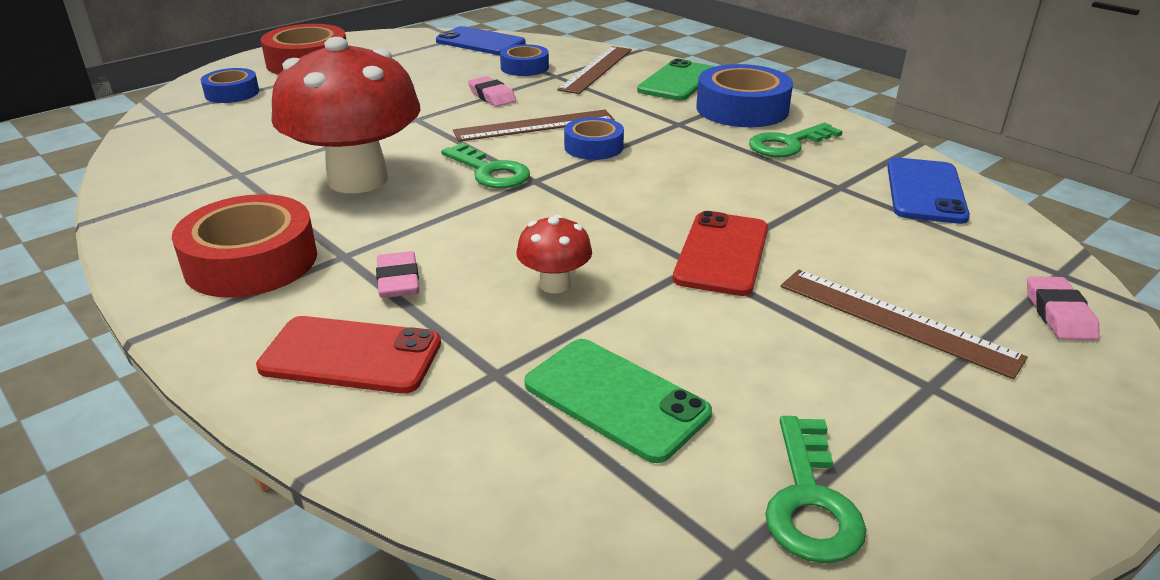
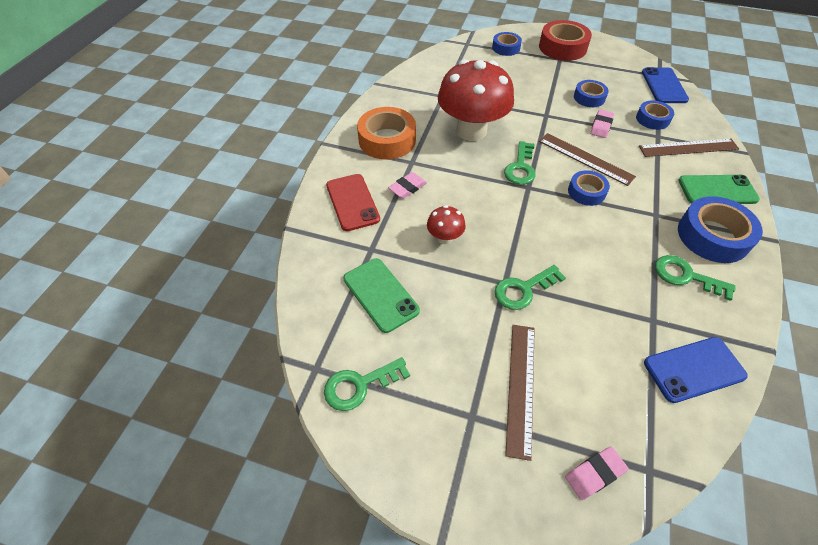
camera: 60 degrees right, 20 degrees up
(251, 261) = (387, 140): red tape -> orange tape
(430, 83) = (589, 98): none -> blue tape
(616, 399) = (380, 294): green phone -> green phone turned 45 degrees counterclockwise
(722, 253) = (523, 289): red phone -> green key

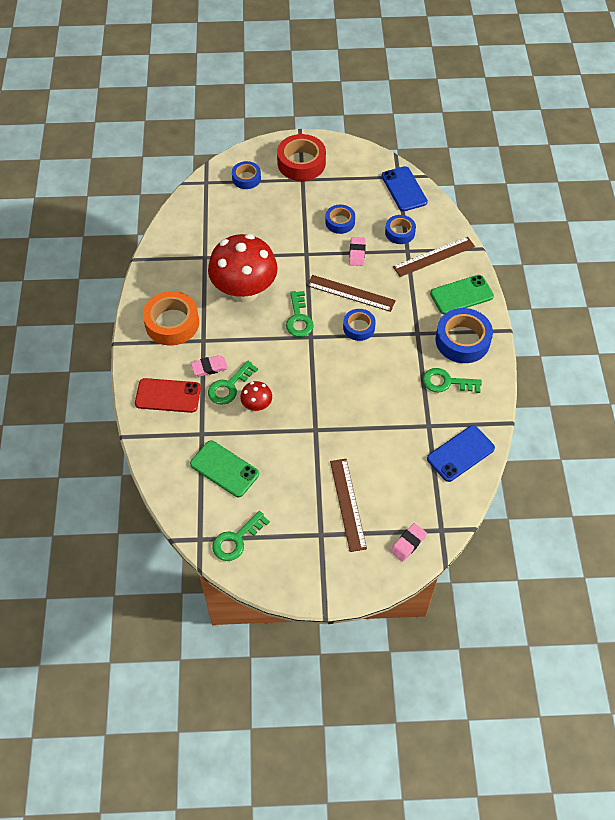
camera: 20 degrees left, 5 degrees up
(352, 202) = (168, 396): red phone -> red phone turned 45 degrees counterclockwise
(407, 188) = (209, 367): pink eraser -> pink eraser turned 45 degrees clockwise
(523, 289) = (331, 430): green key -> green key (229, 386)

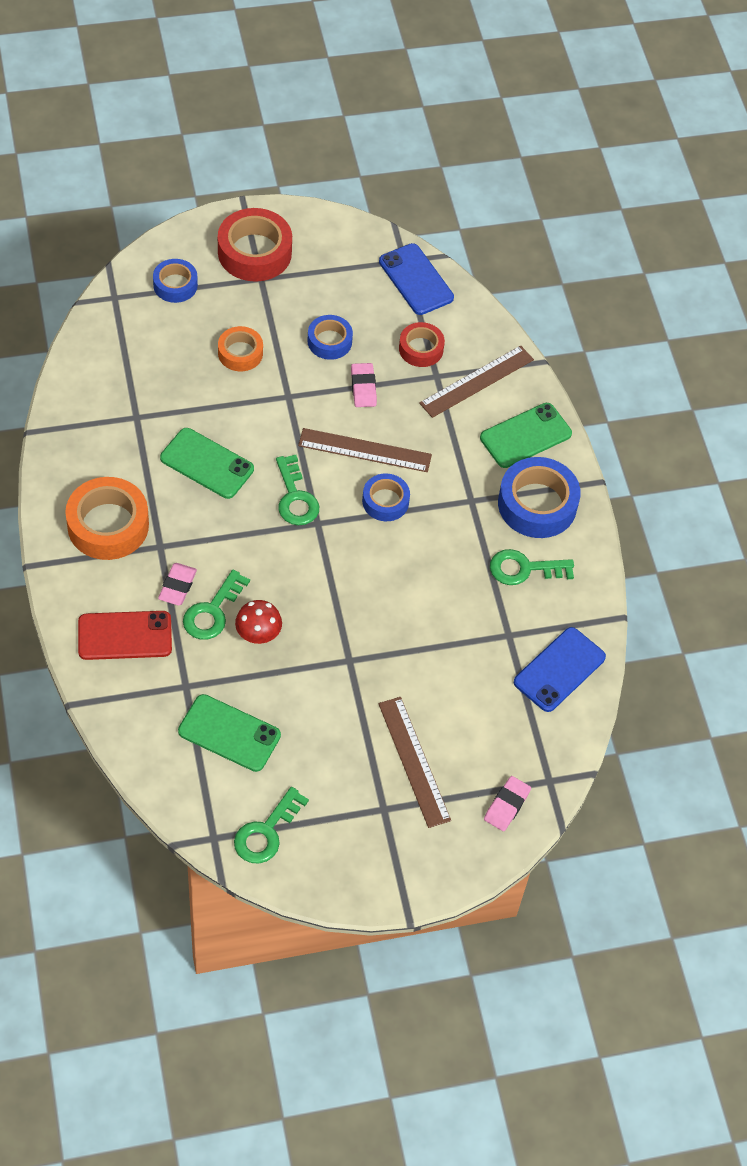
camera: 15 degrees left, 0 degrees up
(209, 367) = (177, 586): pink eraser -> pink eraser turned 45 degrees counterclockwise
(244, 291) = (207, 463): red mushroom -> green phone
(280, 224) = (240, 353): none -> orange tape
(400, 232) = (421, 349): blue tape -> red tape

